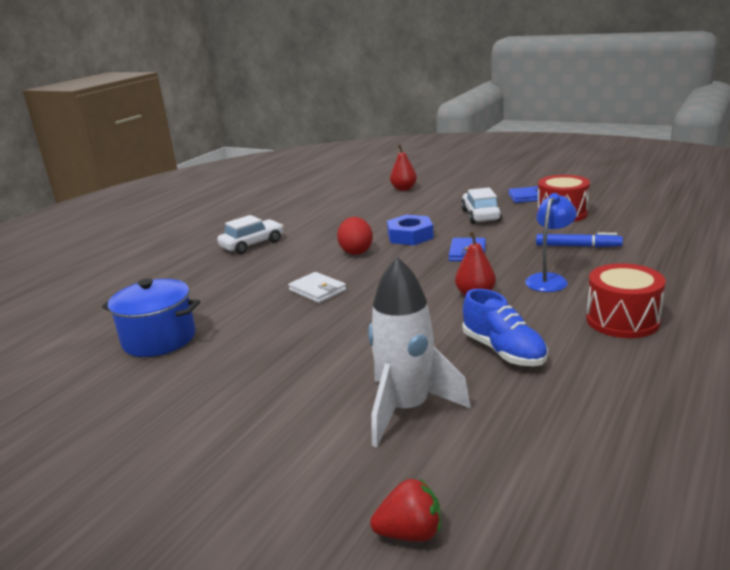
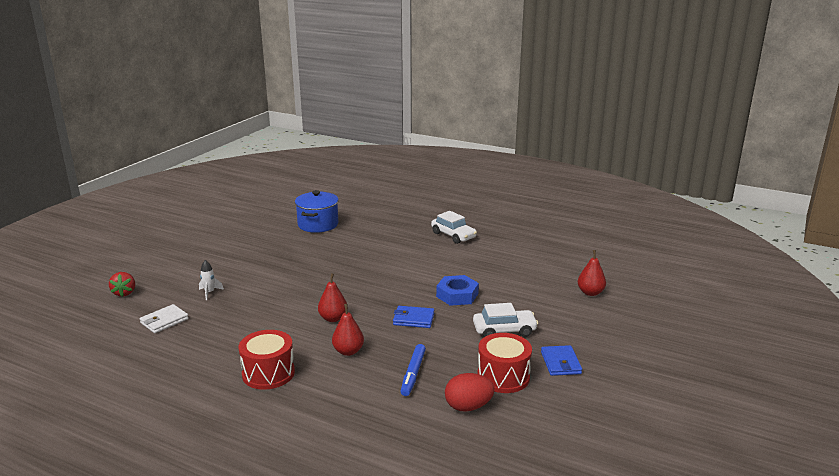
camera: 85 degrees right, 0 degrees up
(317, 290) = (363, 263): white wallet -> white wallet (164, 321)
(356, 251) = (429, 273): red egg -> red egg (468, 407)
(407, 409) = (209, 293): white rocket -> white rocket, size x0.42
(503, 351) = (251, 324): blue shoe -> none
(549, 279) = (348, 351): blue lamp -> red pear

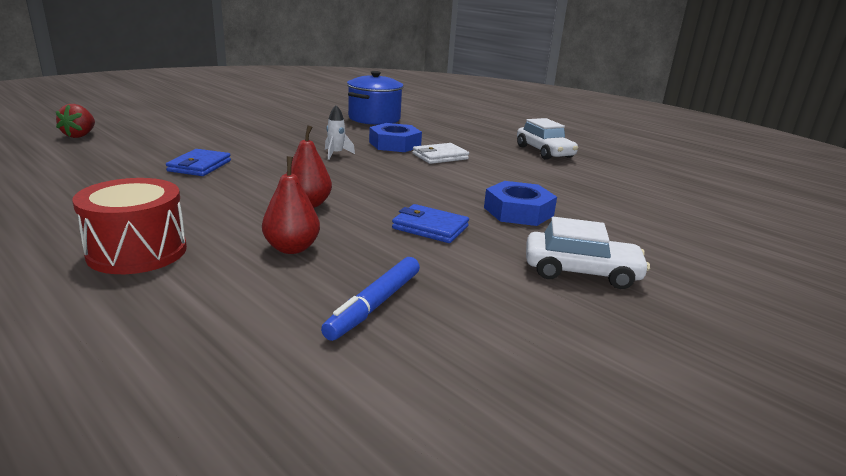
camera: 15 degrees right, 0 degrees up
(164, 321) = (84, 167): white wallet -> white wallet (440, 156)
(209, 293) = (177, 151): white rocket -> white rocket (336, 154)
(350, 251) = (394, 144): none -> blue nut
(468, 407) = (448, 395): red egg -> none
(503, 377) = (551, 350): red drum -> none
(560, 363) = (686, 350): blue wallet -> blue wallet (200, 166)
(590, 293) = (756, 248): red pear -> none

